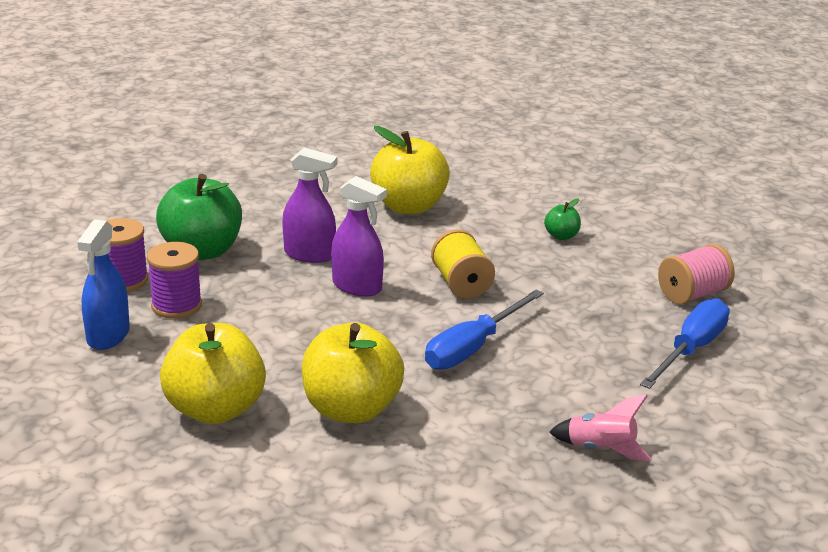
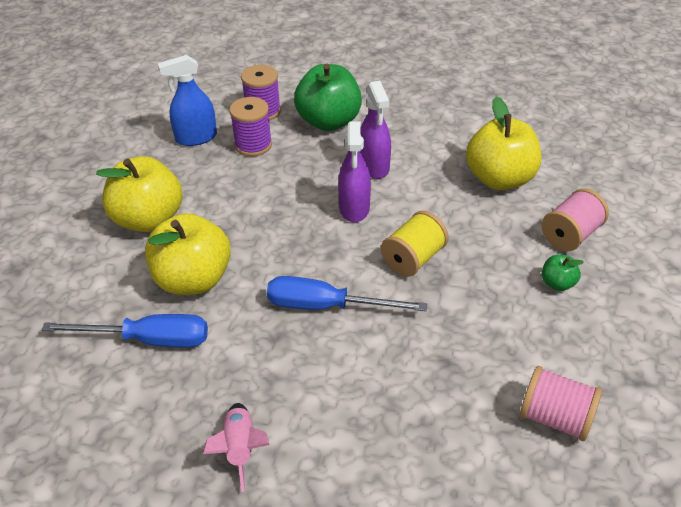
camera: 60 degrees right, 15 degrees up
(514, 208) = (570, 235): none -> pink spool
(691, 350) = (452, 454): blue screwdriver -> blue screwdriver (148, 340)

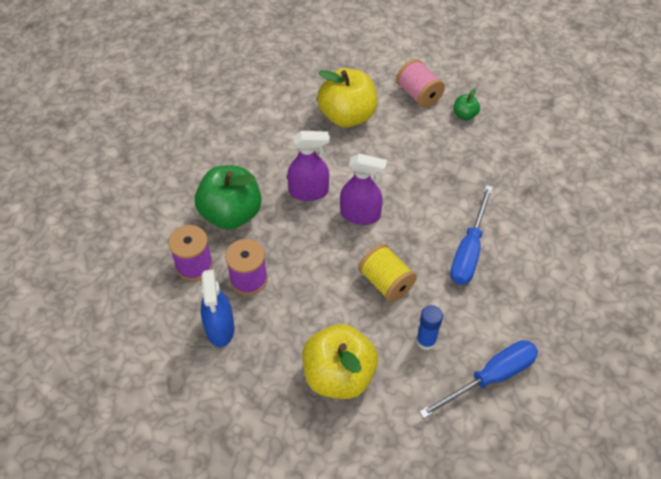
camera: 80 degrees left, 10 degrees up
(148, 340) = (490, 378): blue screwdriver -> blue screwdriver turned 45 degrees clockwise
(193, 279) = (426, 341): yellow apple -> blue glue stick
(240, 449) = (595, 320): pink rocket -> none
(413, 259) = (427, 188): yellow spool -> yellow spool (386, 282)
(555, 418) = (575, 148): pink spool -> none

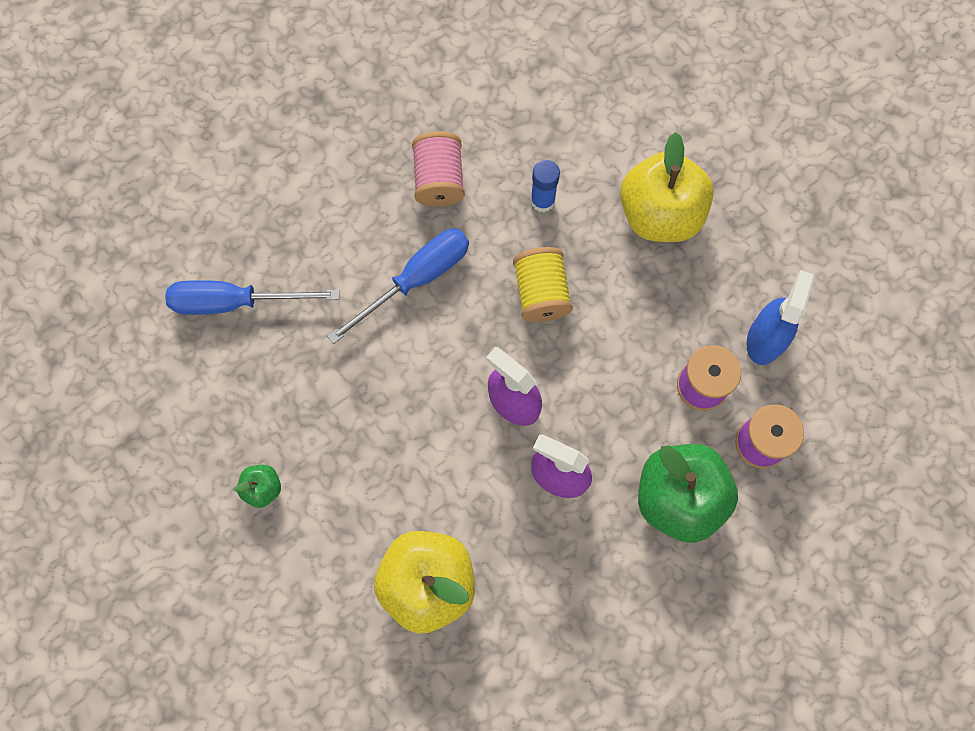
camera: 150 degrees left, 20 degrees up
(419, 95) = (298, 565): pink spool -> pink spool (439, 179)
(490, 378) = (503, 128): blue screwdriver -> blue screwdriver (235, 302)

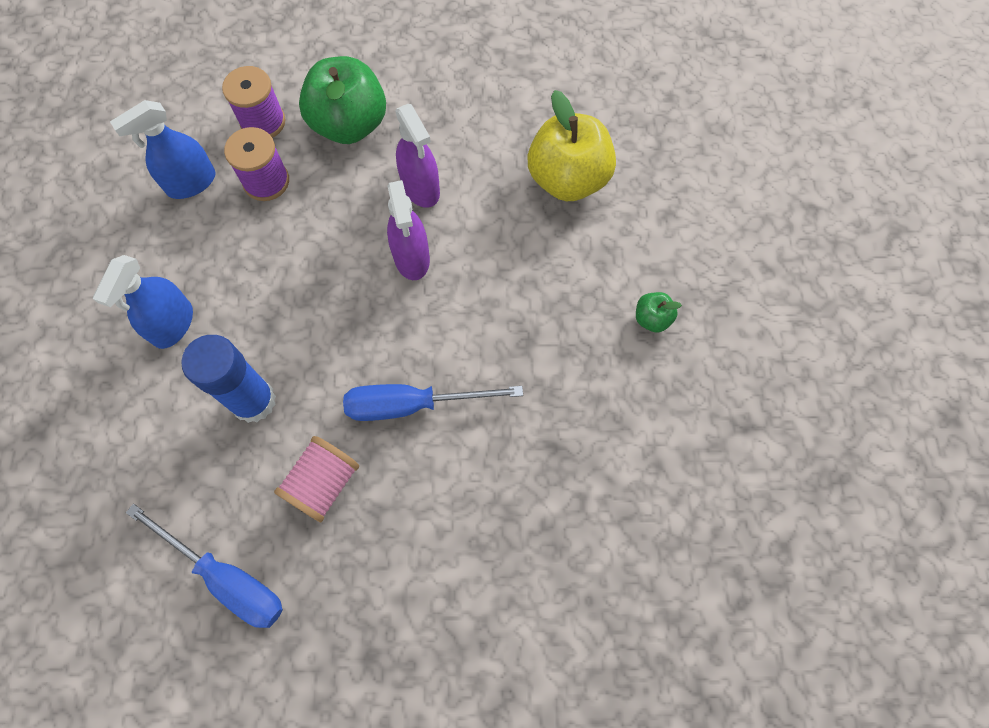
camera: 145 degrees left, 5 degrees down
(235, 302) = (583, 492): blue screwdriver -> blue screwdriver (226, 577)
(541, 292) = (321, 325): yellow spool -> none
(542, 200) = (253, 401): blue glue stick -> blue glue stick, size x1.71
(660, 213) = (173, 324): yellow apple -> blue spray bottle

